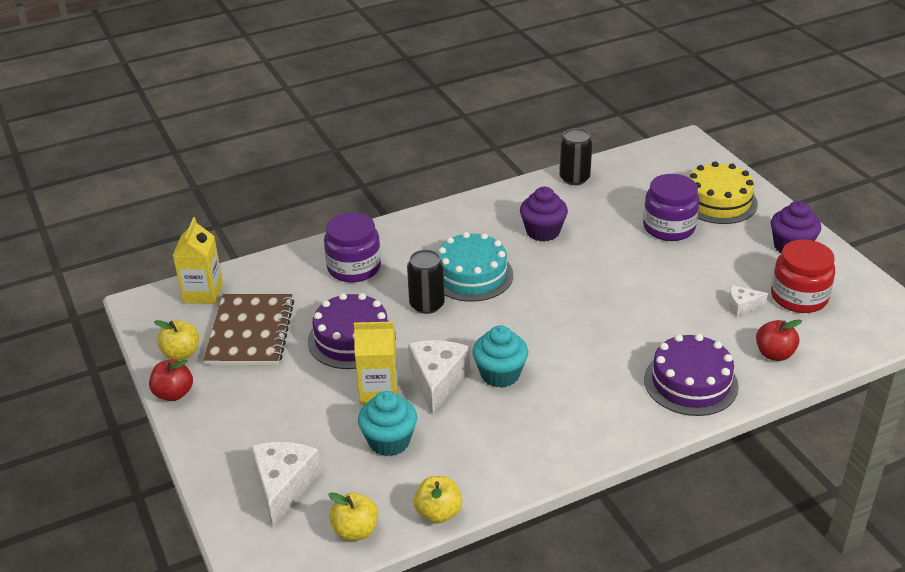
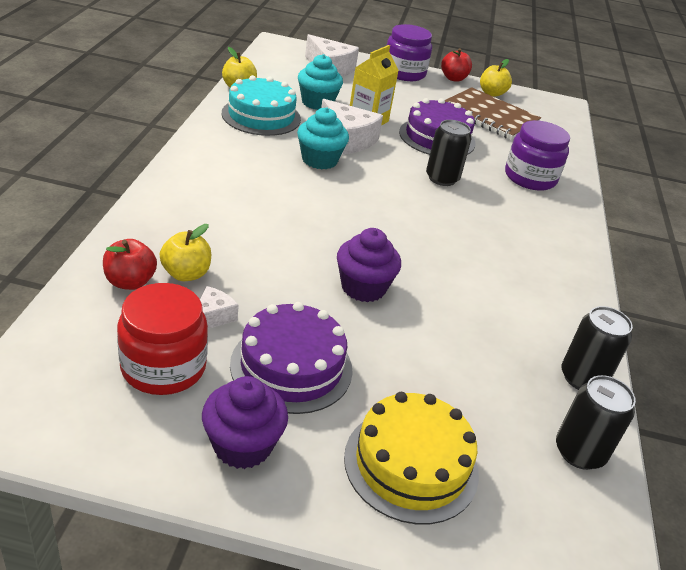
camera: 120 degrees right, 0 degrees up
(203, 293) = (556, 122): yellow carton -> none
(355, 531) = (266, 68): yellow apple -> yellow apple (186, 274)
(472, 275) = (459, 215): turquoise cake -> turquoise cake (261, 116)
(543, 232) = (488, 287): purple cupcake -> purple cupcake (363, 287)
(631, 165) = (579, 452): none -> black can
(669, 227) = (402, 374): purple jar -> purple jar (404, 73)
(690, 382) = (179, 219): purple cake -> purple cake (291, 366)

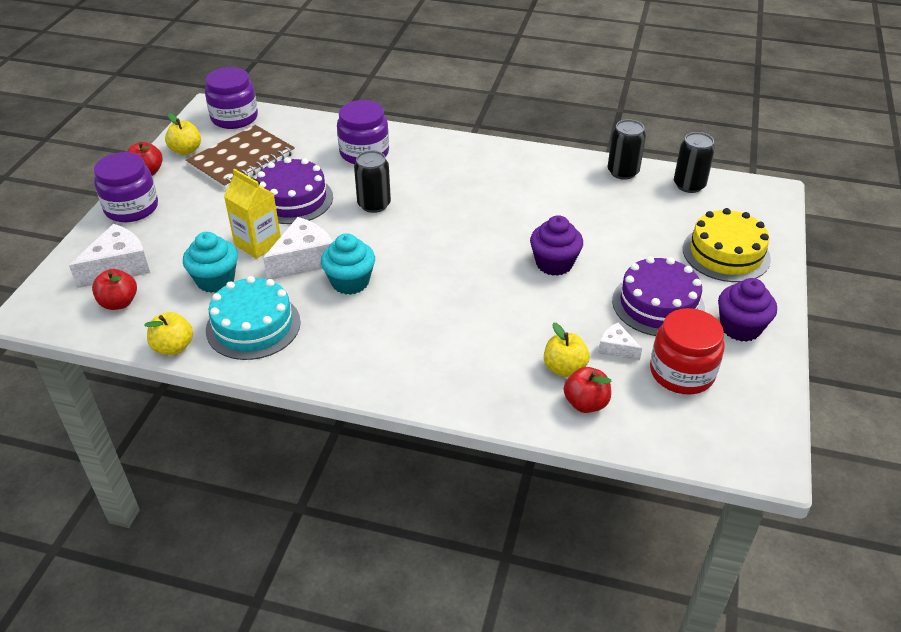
camera: 80 degrees left, 5 degrees up
(288, 69) = (119, 303): none -> red apple
(554, 114) = (234, 118): none -> purple jar

